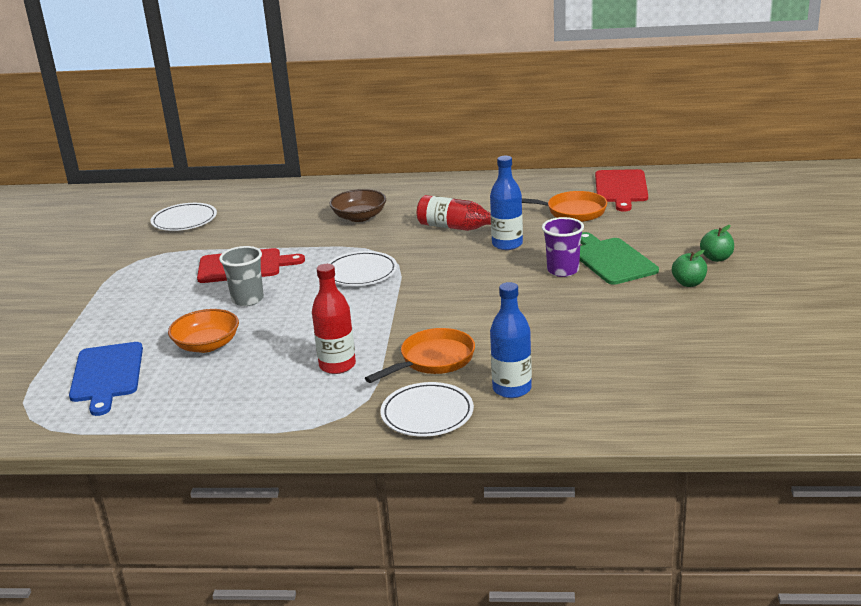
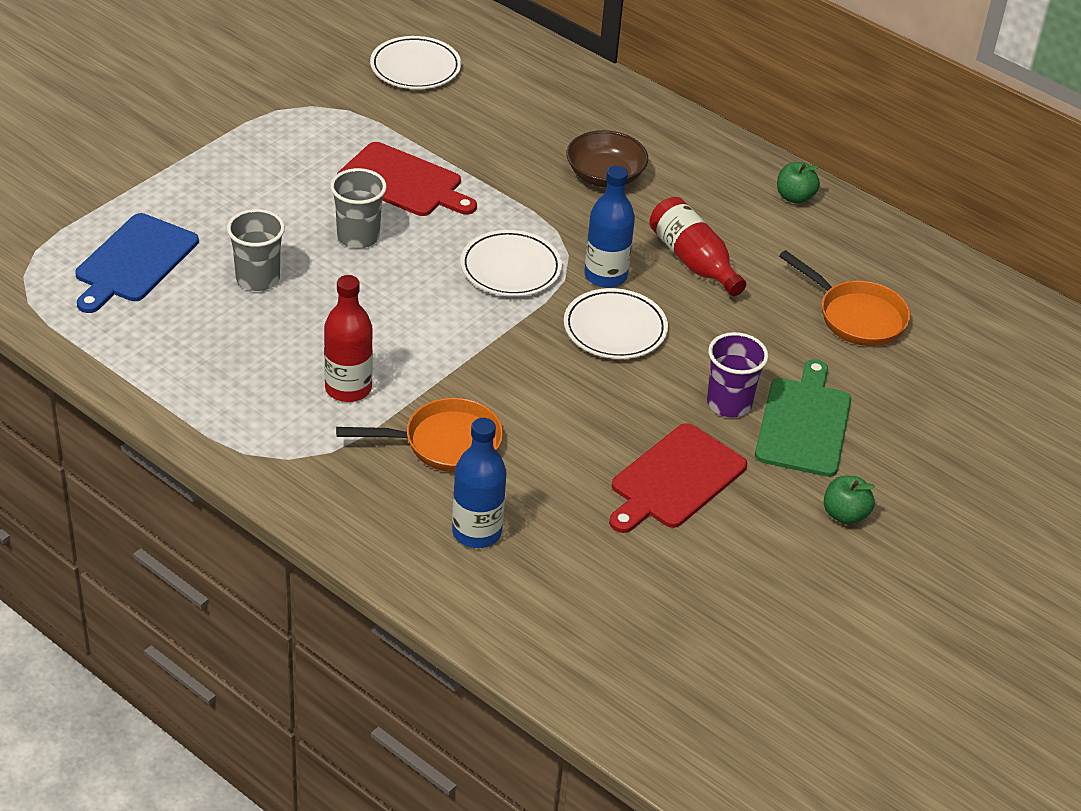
camera: 30 degrees right, 15 degrees up
(207, 345) = (258, 279): orange bowl -> grey cup
(427, 414) = (363, 508): white plate -> white plate (615, 328)
(507, 244) = (717, 323): blue bottle -> blue bottle (605, 276)
(621, 188) = (968, 313): red cutting board -> red cutting board (675, 479)
(716, 258) = (929, 499): green apple -> green apple (794, 197)

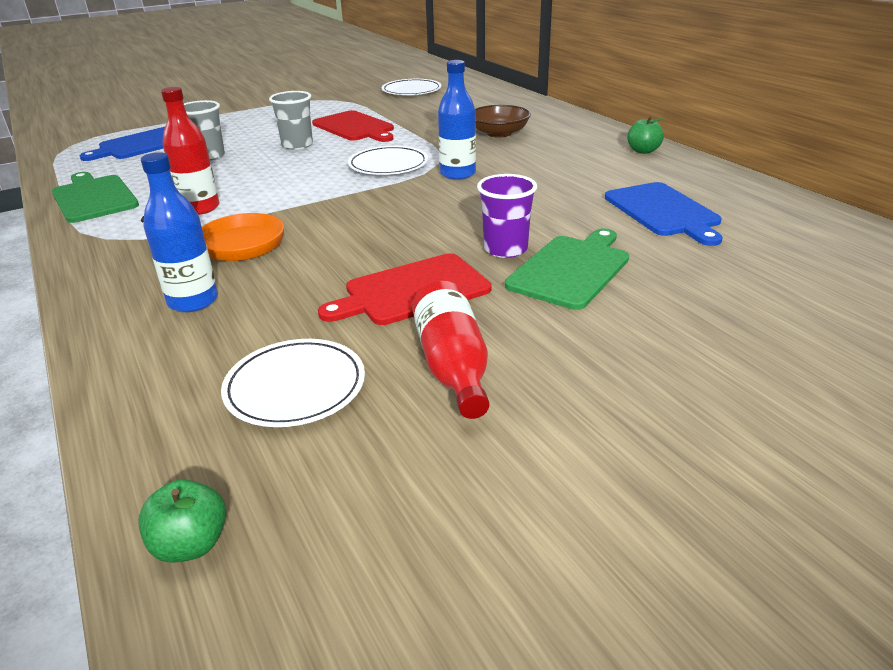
camera: 25 degrees right, 10 degrees down
(192, 389) = (94, 197): none -> green cutting board
(615, 328) = (440, 199): white plate -> white plate (295, 387)
(693, 261) = (535, 172): red bottle -> red bottle (452, 366)
(845, 514) = (573, 341): green apple -> green apple (191, 544)
(856, 316) = (663, 211): orange pan -> blue cutting board

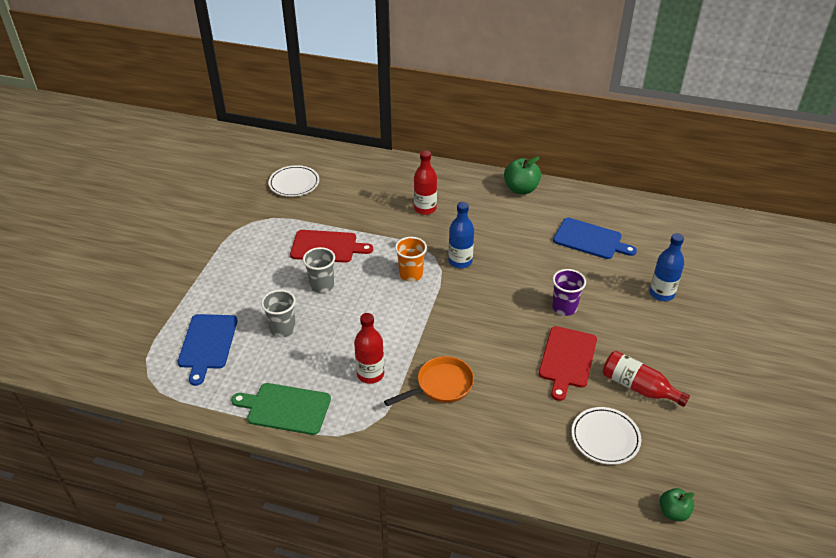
camera: 45 degrees left, 10 degrees up
(193, 301) = (490, 431): blue bottle -> blue bottle (661, 293)
(388, 165) = (411, 274): white plate -> orange cup
(499, 133) = (425, 209): brown bowl -> red bottle
(571, 269) = (605, 304): green cutting board -> none
(643, 151) = (521, 189): green apple -> green apple, size x1.63

